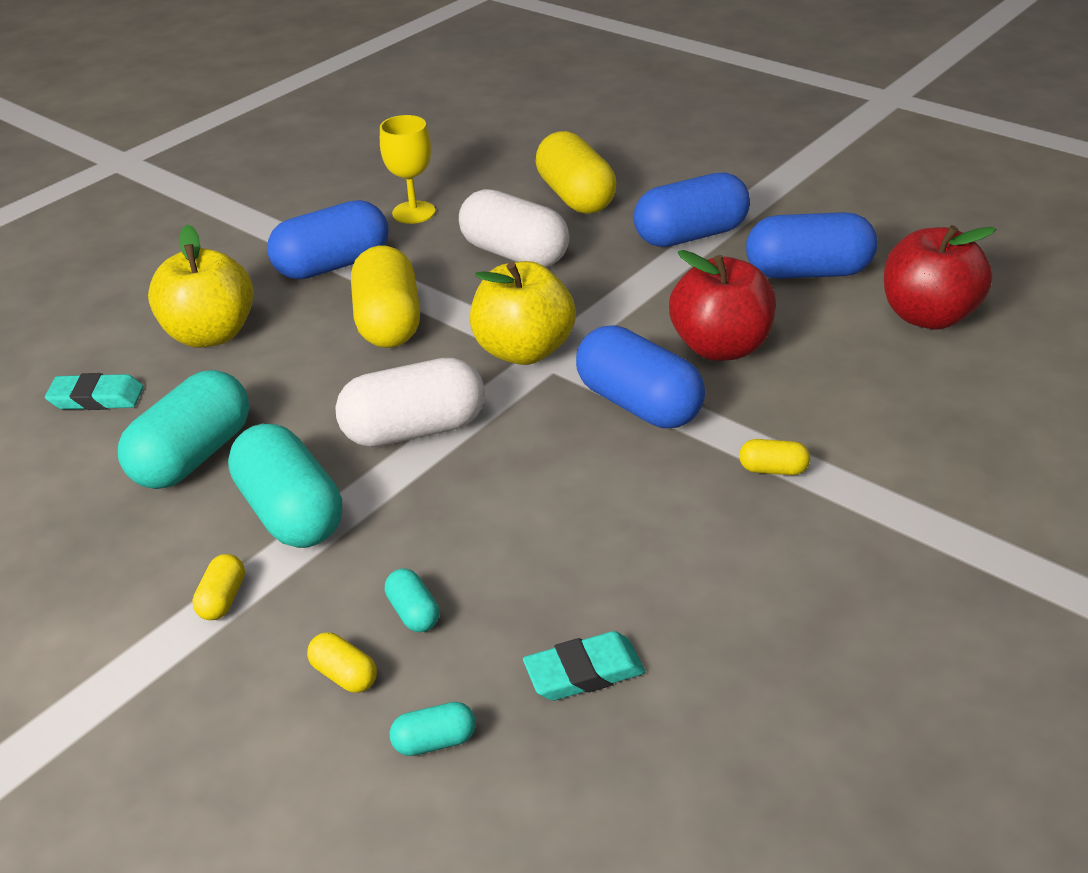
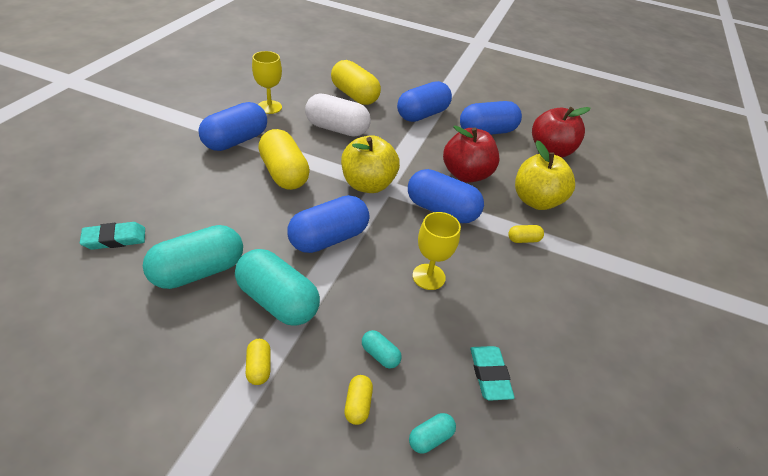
camera: 25 degrees left, 5 degrees up
(193, 456) = (198, 271): turquoise capsule -> turquoise capsule turned 45 degrees clockwise
(211, 334) = (176, 189): yellow apple -> yellow apple (536, 201)
(344, 674) = (358, 404): yellow capsule -> yellow capsule turned 75 degrees clockwise
(414, 430) = (328, 238): white capsule -> blue capsule
(557, 509) = (428, 277): none -> yellow goblet
(584, 672) = (489, 375): turquoise eraser -> turquoise eraser turned 60 degrees counterclockwise

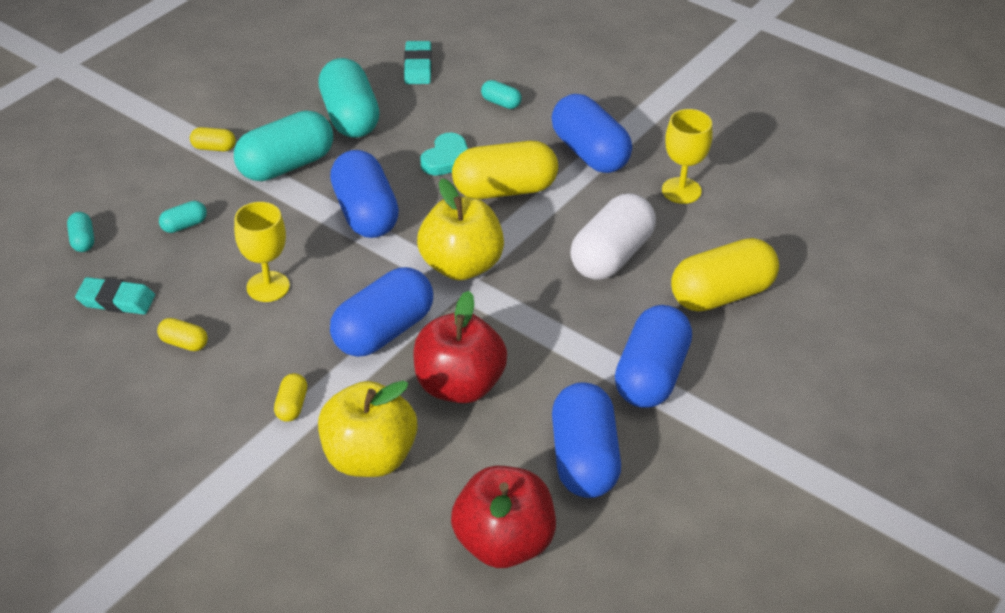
camera: 110 degrees right, 0 degrees up
(175, 184) = (501, 103): none -> turquoise capsule
(252, 204) = (447, 159): none -> turquoise heart
(358, 404) = (141, 202): yellow capsule -> yellow capsule (184, 343)
(422, 114) = (651, 375): blue capsule -> blue capsule turned 45 degrees clockwise

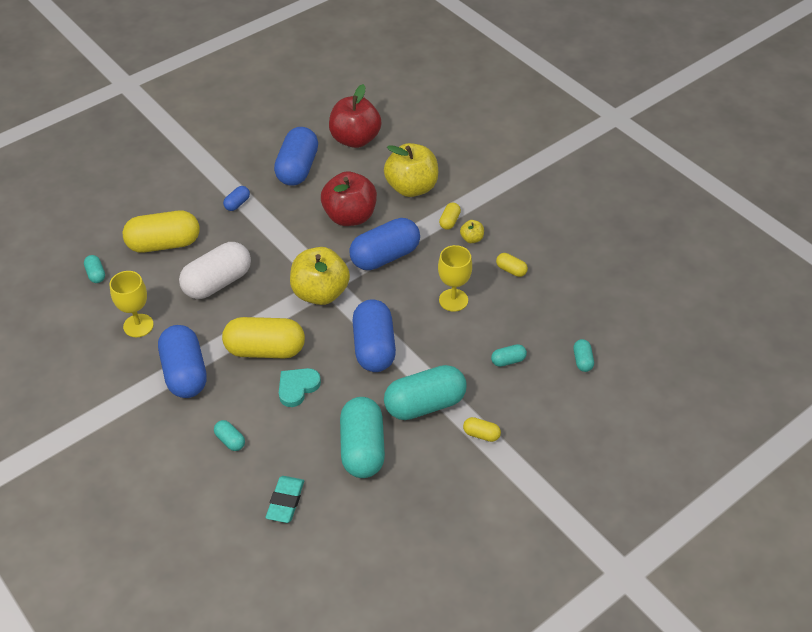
camera: 165 degrees left, 5 degrees up
(116, 300) = (555, 307): turquoise eraser -> none
(251, 382) = (472, 239): none -> yellow apple
(651, 375) = (237, 204): blue capsule -> blue capsule, size x0.44
(784, 239) = (96, 274): none -> turquoise capsule

